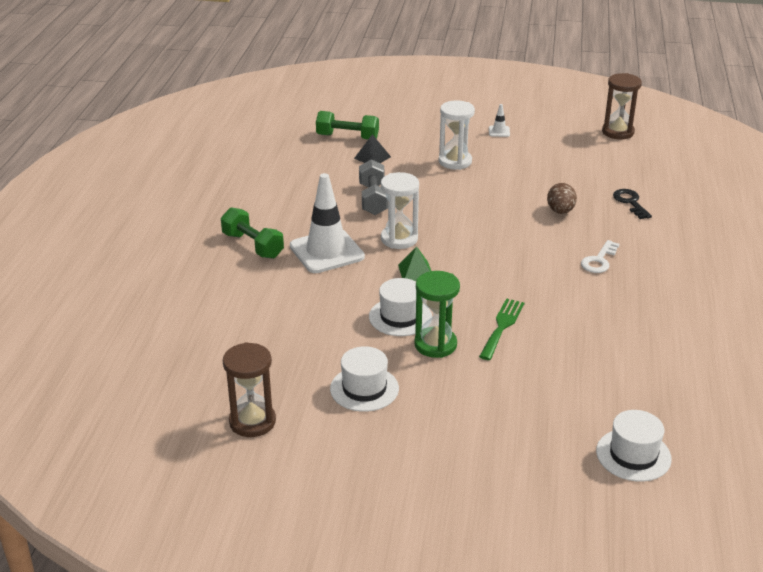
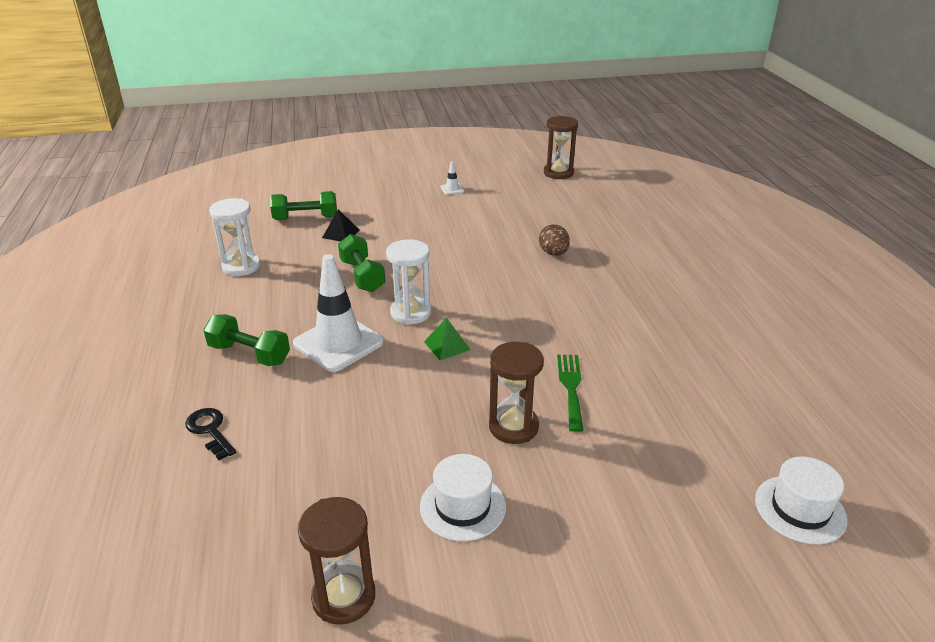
camera: 20 degrees left, 0 degrees up
(373, 199) = (362, 276): grey dumbbell -> green dumbbell
(400, 317) = (457, 402): white hat -> none
(435, 344) = (513, 427): green hourglass -> brown hourglass
(455, 161) = (426, 223): white hourglass -> white hourglass (241, 266)
(599, 260) = (620, 295): white key -> none
(630, 202) = (611, 233): black key -> black key (210, 430)

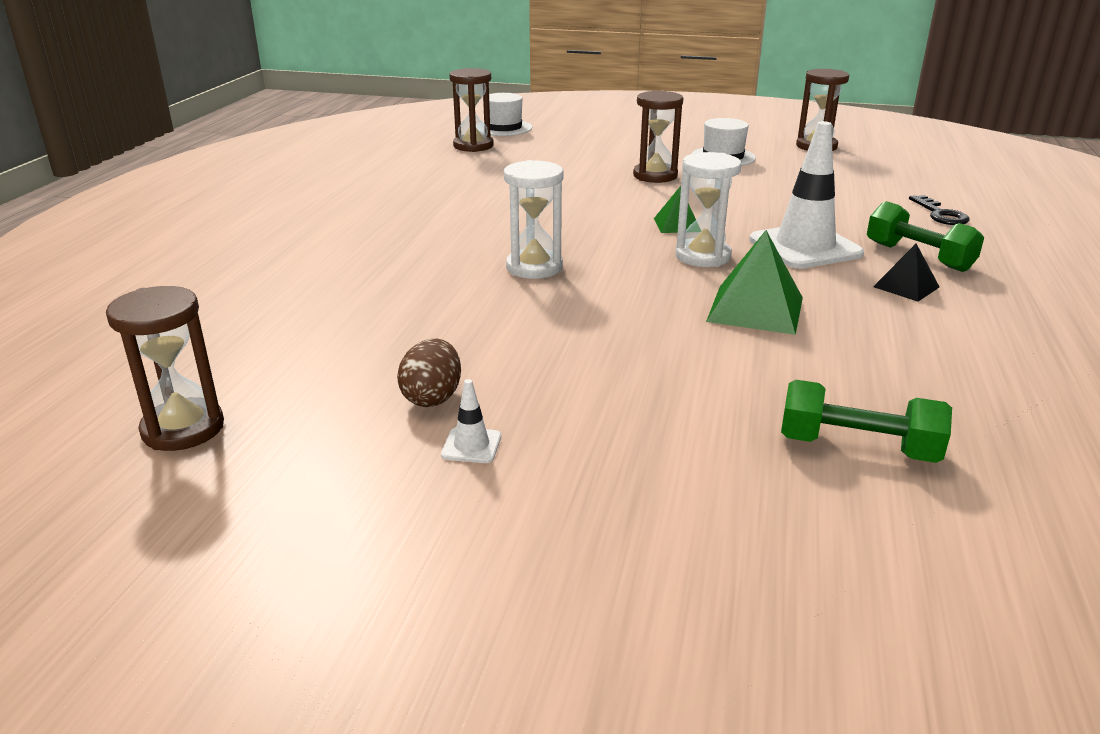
camera: 155 degrees left, 5 degrees down
(241, 266) = (975, 366): white hourglass -> white hourglass (534, 267)
(340, 233) = (778, 389): black pyramid -> black pyramid (906, 287)
(362, 276) = (755, 309): green dumbbell -> green pyramid
(553, 253) = (442, 280): brown egg -> brown egg (432, 397)
(571, 387) = (581, 184): green fork -> none
(762, 438) = (473, 146): none -> brown hourglass

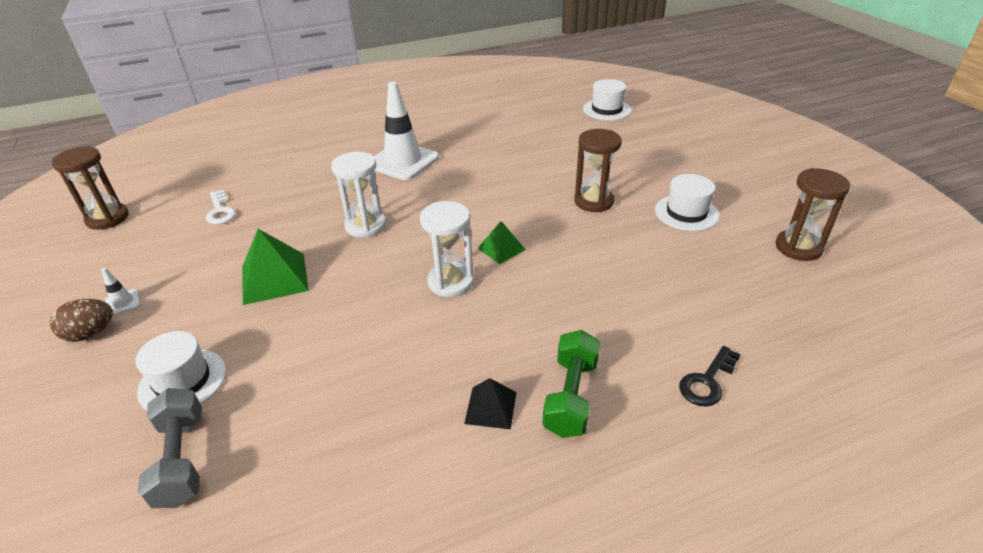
camera: 55 degrees right, 10 degrees up
(338, 339) = (220, 211): none -> white key
(432, 397) = (169, 268): brown egg -> brown egg (91, 334)
(473, 146) = (553, 117): brown hourglass -> none
(711, 426) = (182, 381): none -> white hat
(755, 309) = (374, 339): green pyramid -> green pyramid (274, 278)
(805, 247) = (522, 324): white traffic cone -> white traffic cone (403, 161)
(857, 447) = (181, 459): green dumbbell -> grey dumbbell

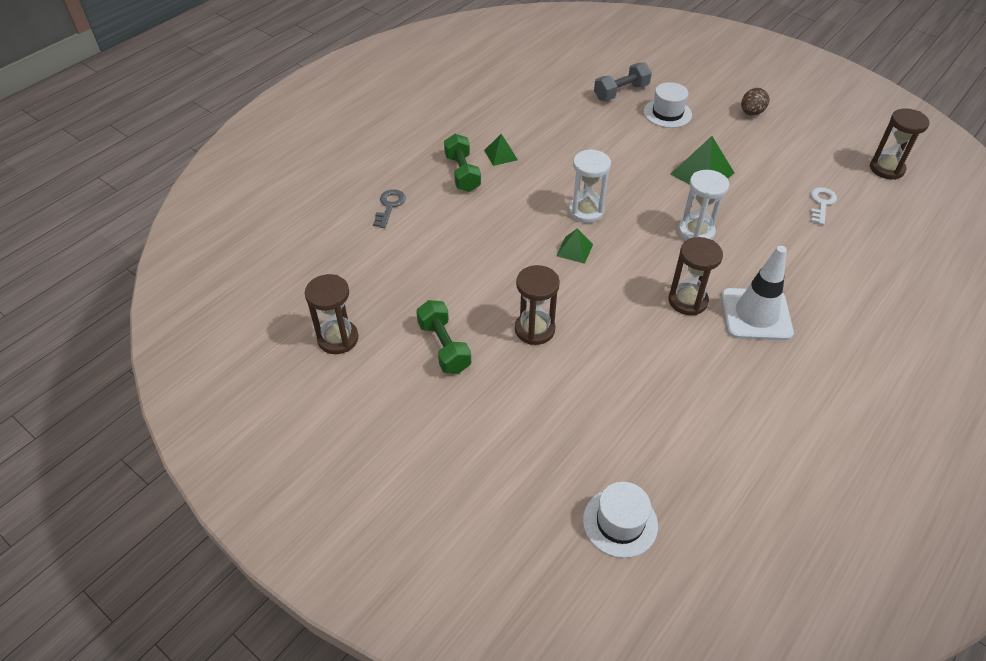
camera: 150 degrees right, 10 degrees up
(122, 303) = (765, 130): white traffic cone -> none
(181, 459) = (621, 92): grey dumbbell -> grey dumbbell turned 75 degrees counterclockwise
(220, 211) = (821, 203): white key -> white key turned 75 degrees clockwise
(443, 183) = (687, 301): none -> brown hourglass
(490, 407) = (501, 155): black pyramid -> green pyramid
(686, 213) = (444, 347): white hat -> green dumbbell
(707, 381) = (389, 206): black key -> grey key

